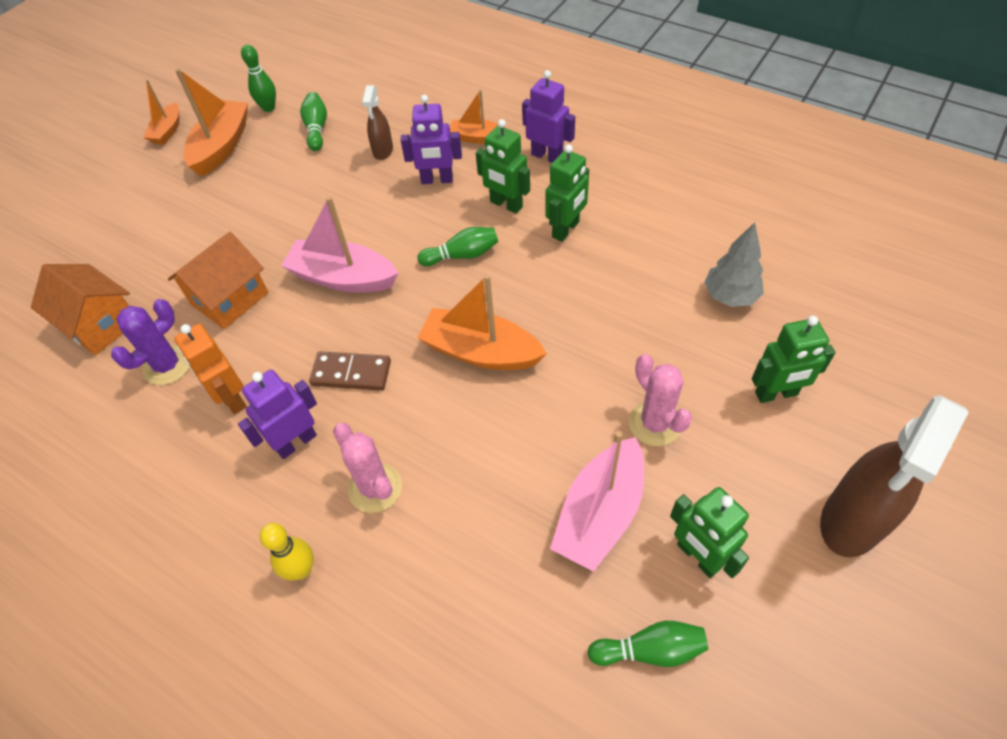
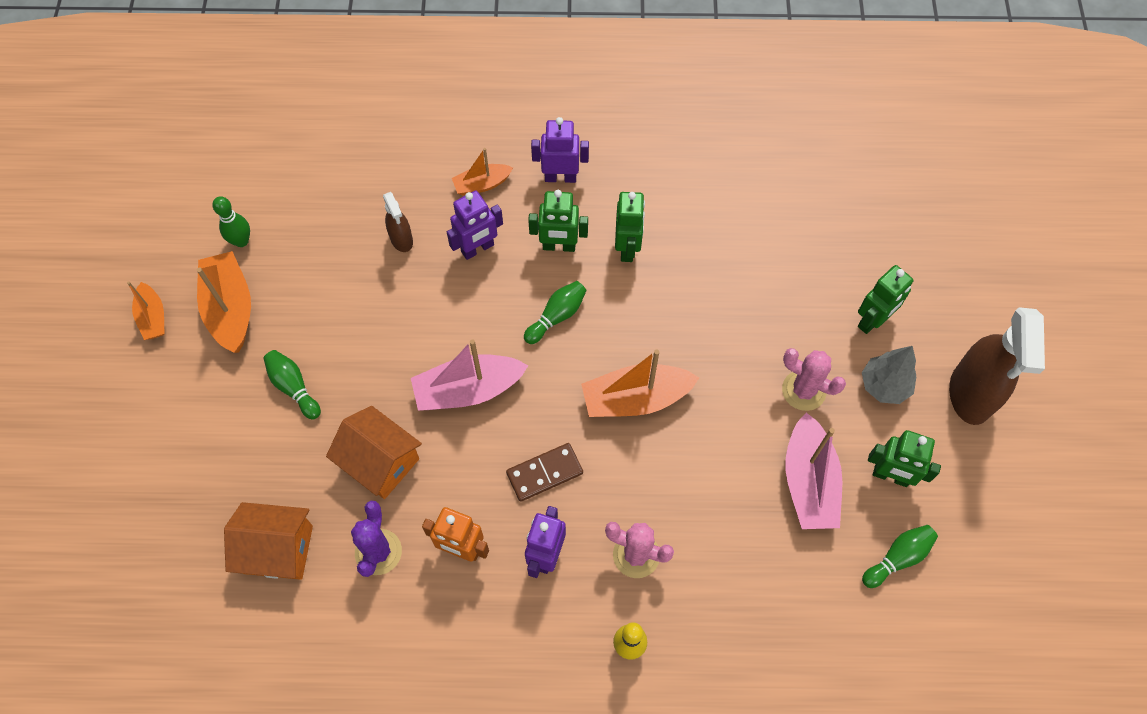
camera: 35 degrees left, 10 degrees up
(229, 298) = (380, 462): orange house -> orange house turned 60 degrees counterclockwise
(316, 129) = (314, 244): green bowling pin -> green bowling pin (293, 387)
(730, 296) = (794, 250): grey tree -> grey tree (884, 385)

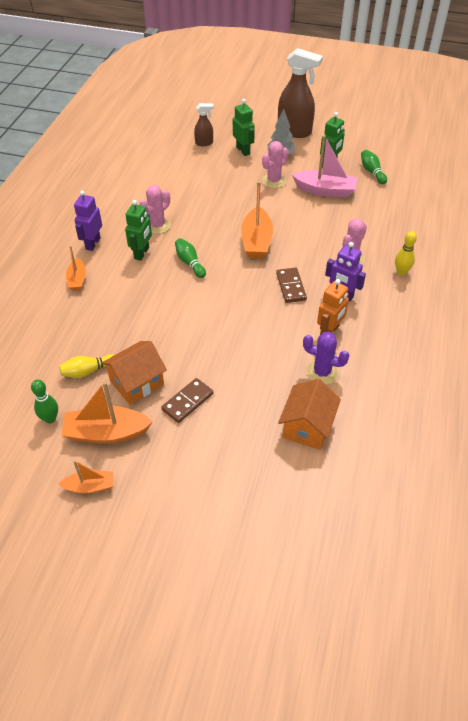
camera: 75 degrees left, 15 degrees down
(293, 387) = (187, 402): green bowling pin -> brown domino
(322, 255) = (88, 371): none -> yellow bowling pin
(380, 462) = (260, 362): orange house -> orange house (137, 382)
(401, 240) = (98, 326): brown spray bottle -> brown spray bottle (204, 143)
(468, 390) = (224, 311): pink boat -> none
(478, 248) = (124, 290): purple robot -> none
(627, 248) = (157, 225): green robot -> pink cactus

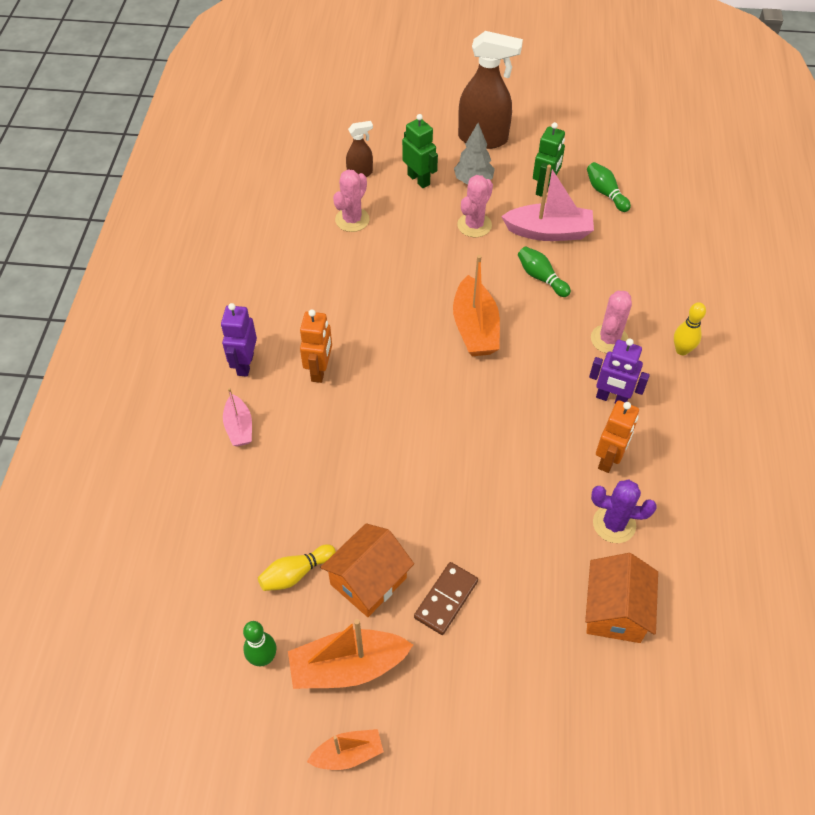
camera: 10 degrees left, 5 degrees up
(77, 279) = (239, 427): orange boat -> pink boat
(142, 253) = (320, 370): green robot -> orange robot
(157, 225) = (330, 321): pink cactus -> pink cactus (352, 220)
(190, 263) = (391, 377): green bowling pin -> green bowling pin (541, 277)
(291, 286) = (540, 395): brown domino -> none

